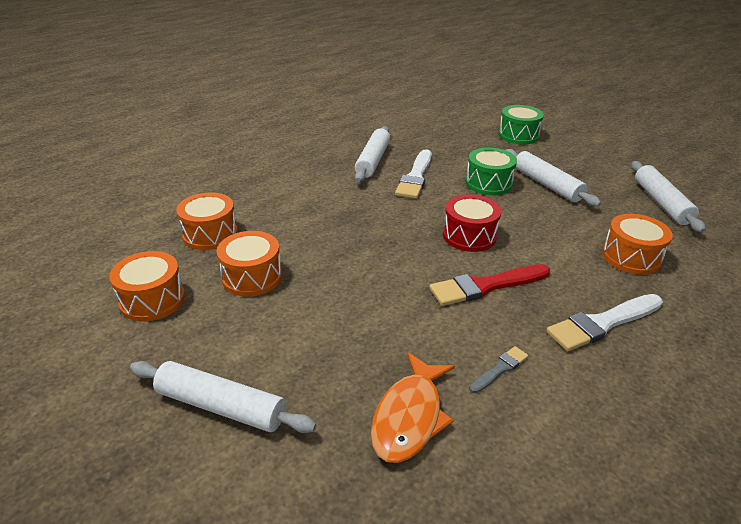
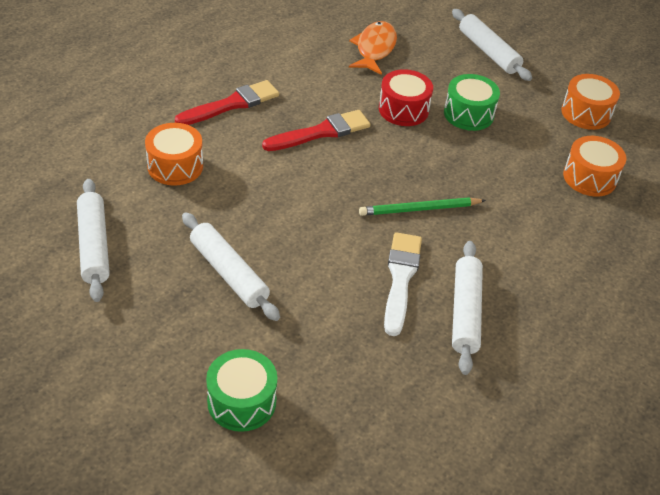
camera: 170 degrees right, 10 degrees up
(221, 406) = (488, 52): white rolling pin -> white rolling pin turned 45 degrees clockwise
(252, 277) = (522, 134): orange drum -> none
(390, 216) = (419, 209): none -> green pencil
(469, 236) = (333, 185): red drum -> red drum (403, 109)
(488, 183) = (305, 271): green drum -> green drum (468, 114)
(500, 369) = (316, 73): grey brush -> none
(602, 323) = (232, 104): white brush -> red brush

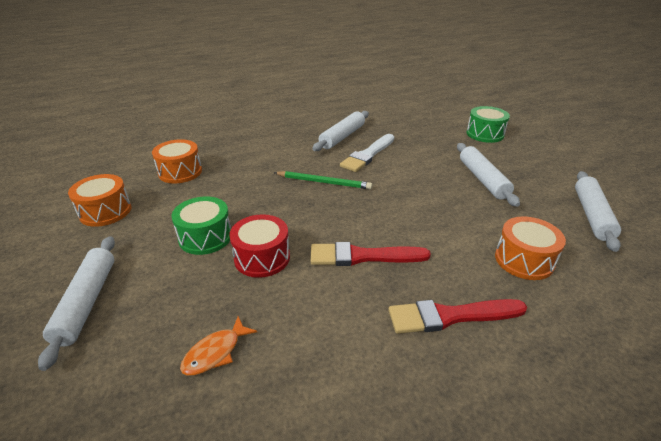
camera: 150 degrees left, 10 degrees down
(374, 49) = (215, 352): orange fish -> orange fish, size x0.64

